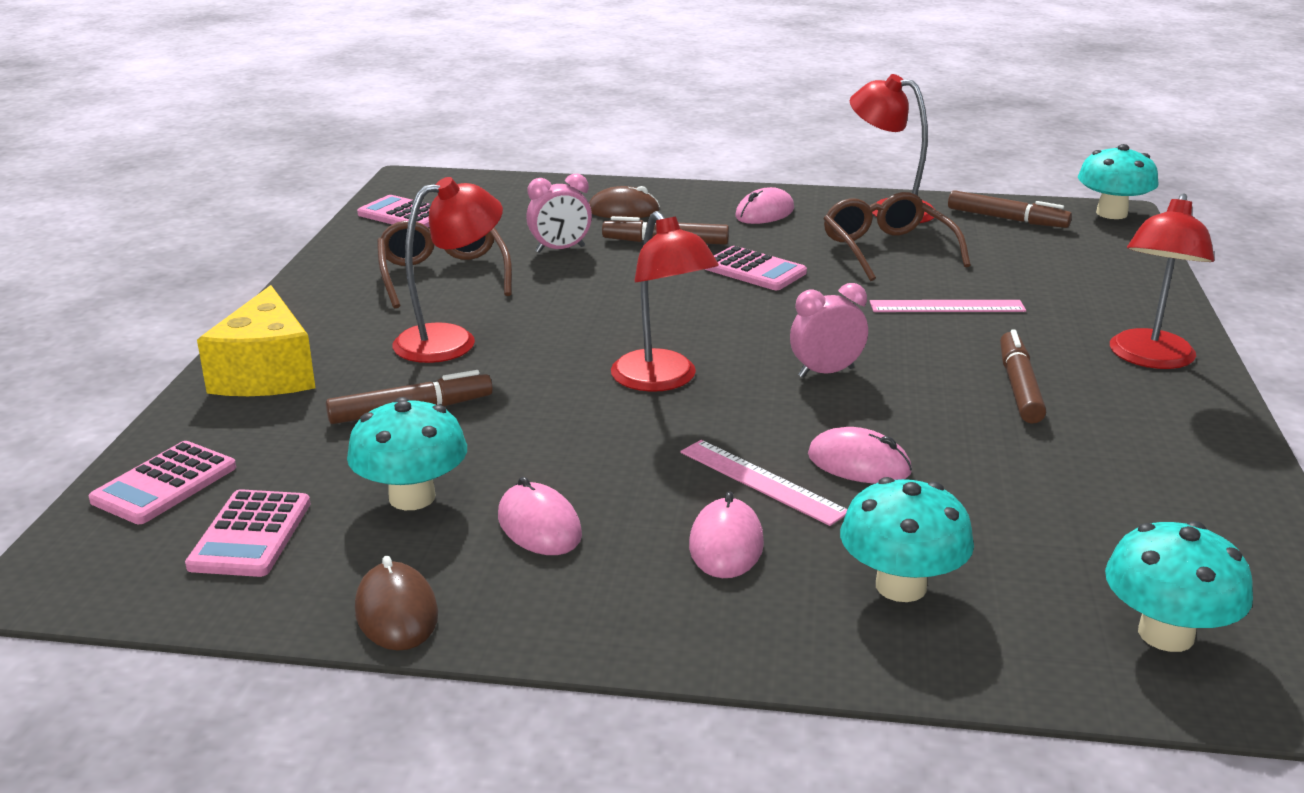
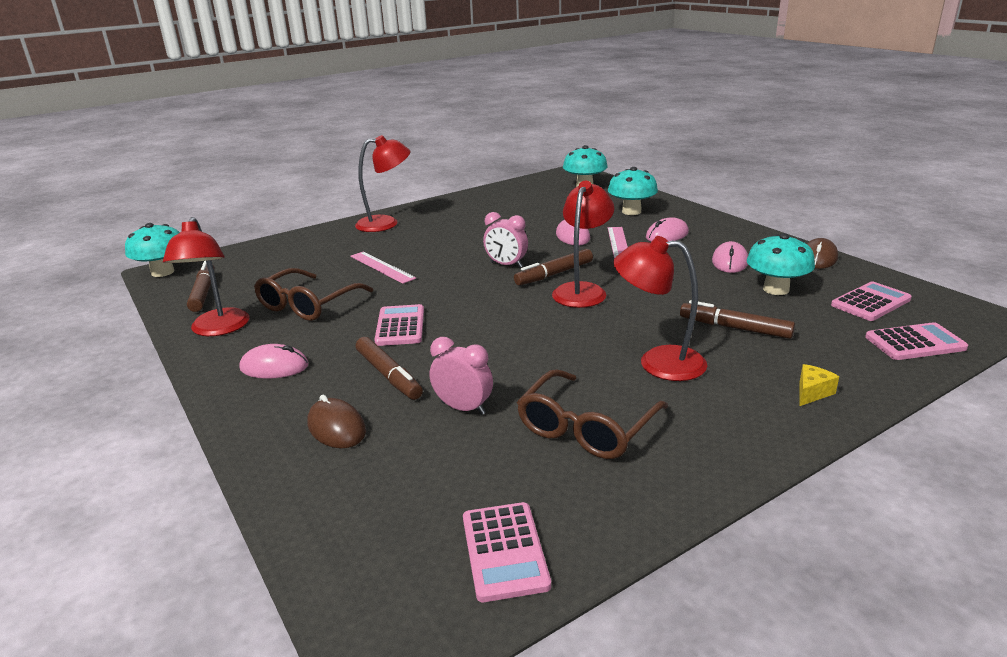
camera: 130 degrees left, 0 degrees up
(266, 373) = (812, 392): yellow cheese -> yellow cheese, size x0.43
(1019, 387) = (454, 233): brown marker -> brown marker (554, 274)

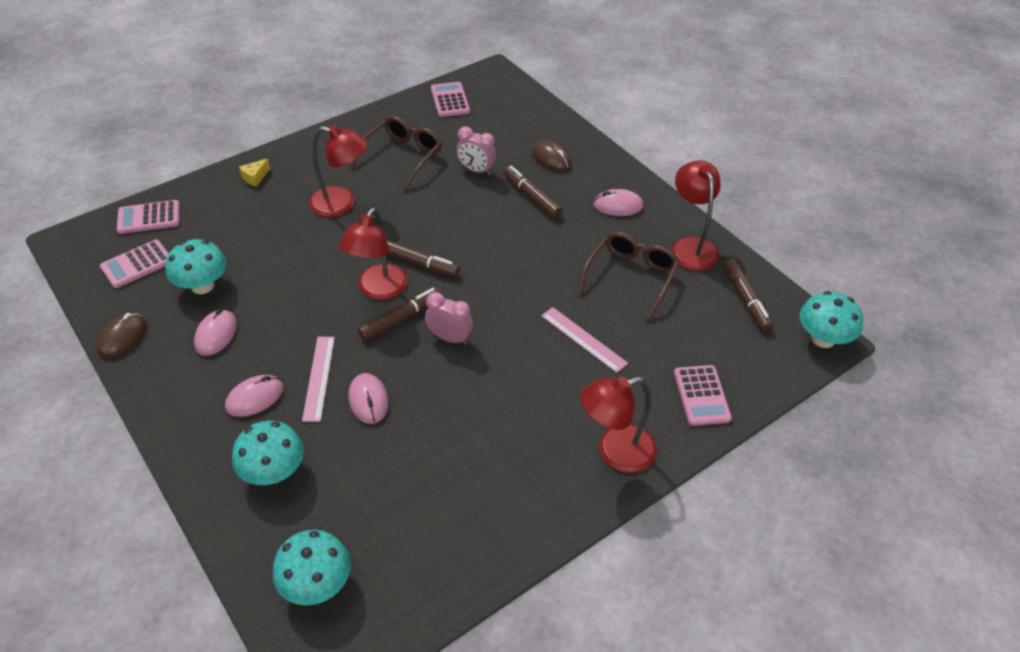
camera: 175 degrees right, 20 degrees up
(400, 326) = (537, 246): pink calculator -> pink calculator (701, 396)
(735, 328) = (268, 236): brown marker -> brown marker (418, 263)

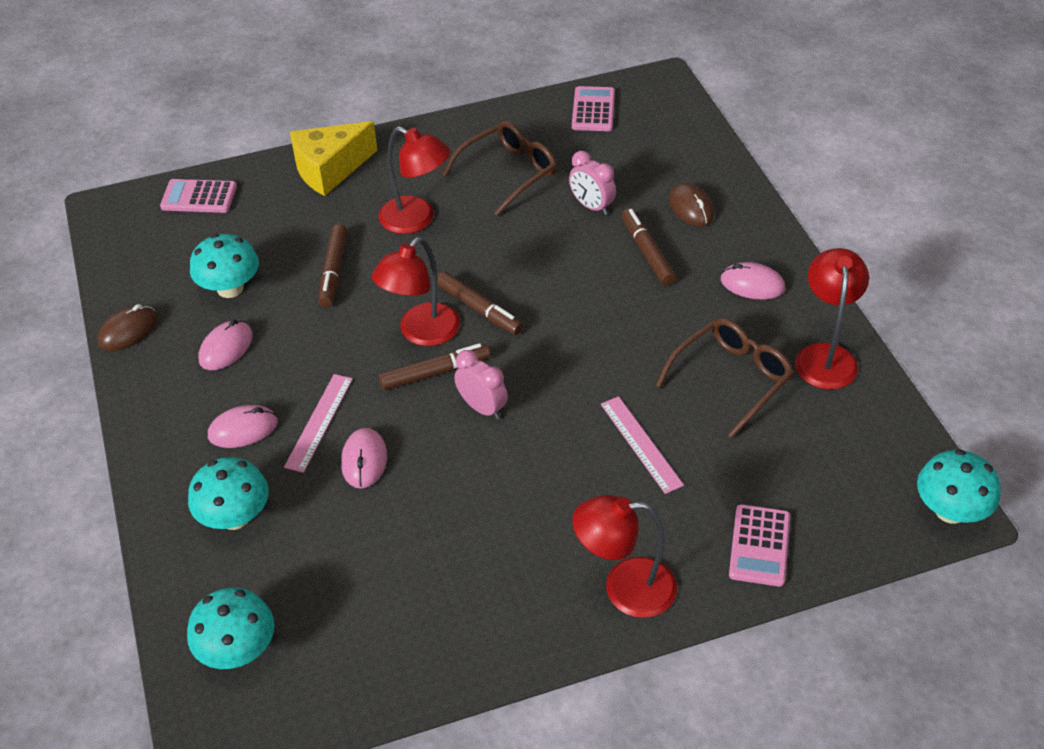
camera: 20 degrees right, 0 degrees up
(137, 264) = (169, 250): pink calculator -> none
(255, 177) = (330, 169): yellow cheese -> yellow cheese, size x2.34
(746, 299) = (869, 438): brown marker -> brown marker (334, 271)

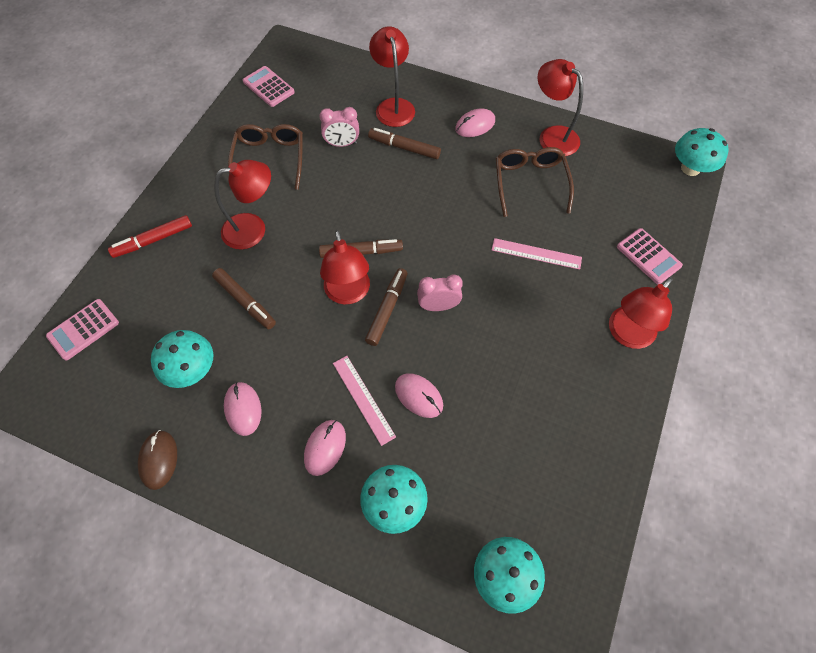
camera: 50 degrees left, 15 degrees up
(330, 169) = (153, 240): yellow cheese -> red marker
(691, 208) = (393, 106): brown mouse -> red lamp

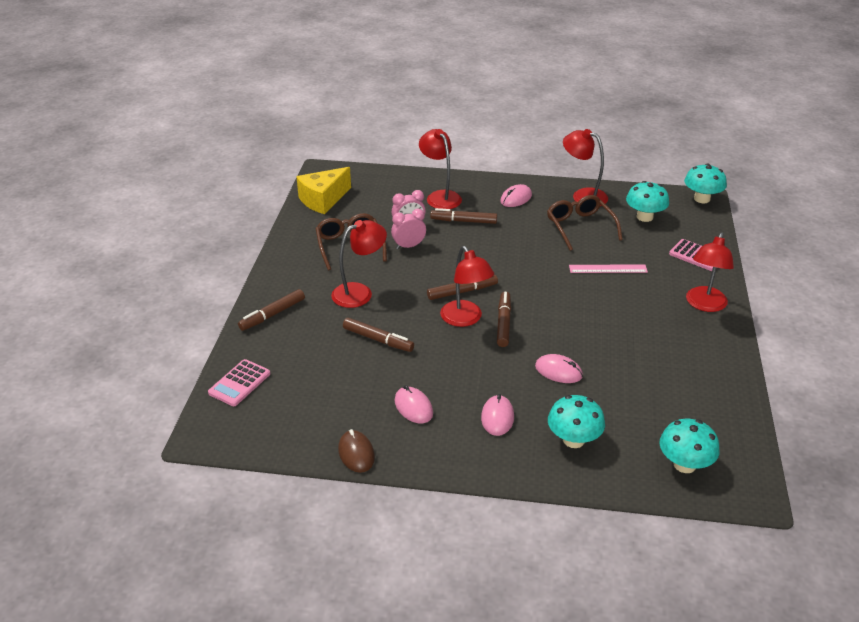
camera: 15 degrees left, 25 degrees down
(153, 240) = (272, 315): red marker -> brown marker
(192, 369) = (354, 391): turquoise mushroom -> turquoise mushroom (644, 217)
(268, 87) = (323, 200): pink calculator -> yellow cheese
(363, 399) = (513, 382): pink ruler -> none
(438, 306) = (545, 314): pink clock -> pink clock (409, 246)

